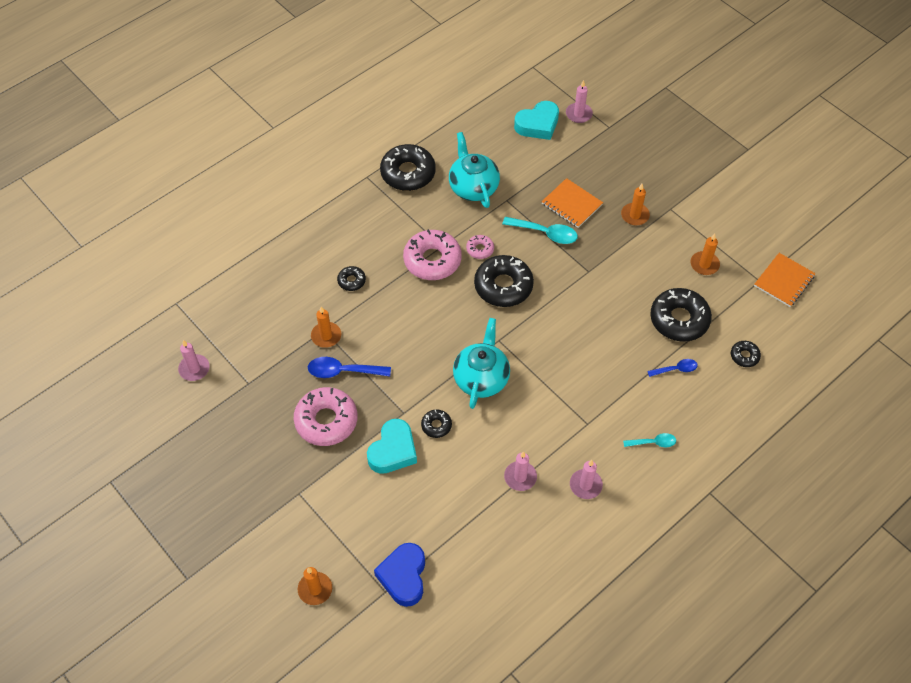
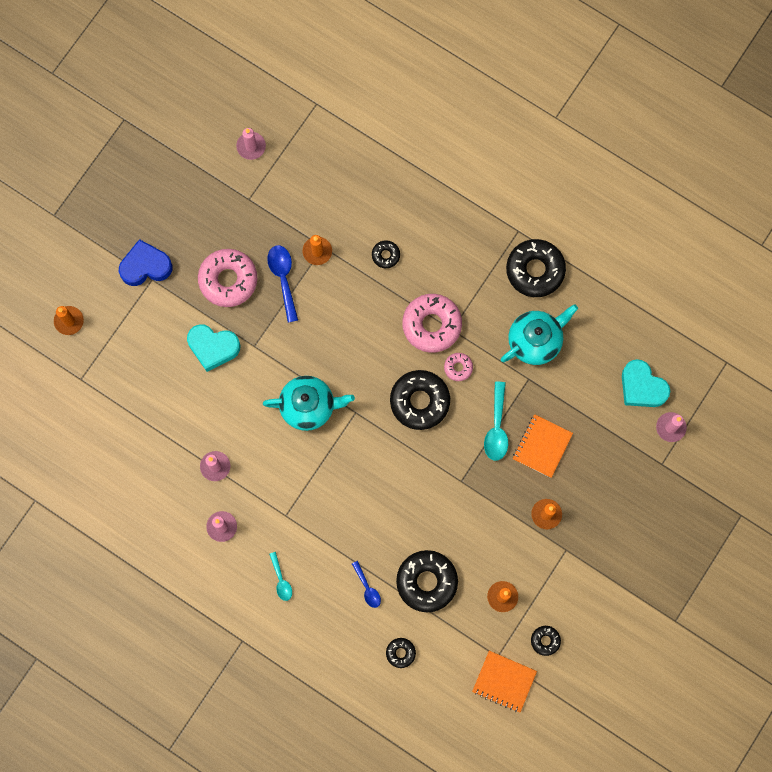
camera: 75 degrees right, 20 degrees up
(403, 576) = (97, 390): blue heart -> blue heart (145, 266)
(436, 425) = (248, 378): black donut -> black donut (545, 640)

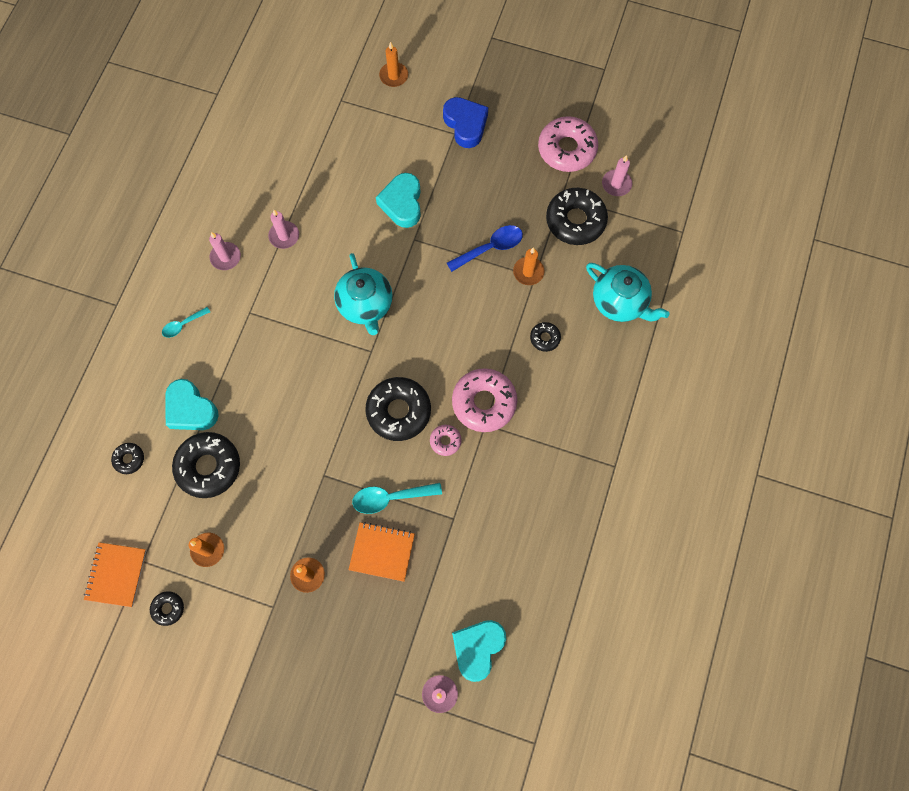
camera: 75 degrees right, 5 degrees down
(228, 280) = (474, 199): pink donut -> pink donut (567, 149)
(367, 588) = (191, 409): blue spoon -> turquoise heart
(535, 270) = (576, 495): black donut -> black donut (575, 220)
(535, 341) = (497, 515): turquoise teapot -> turquoise teapot (620, 302)

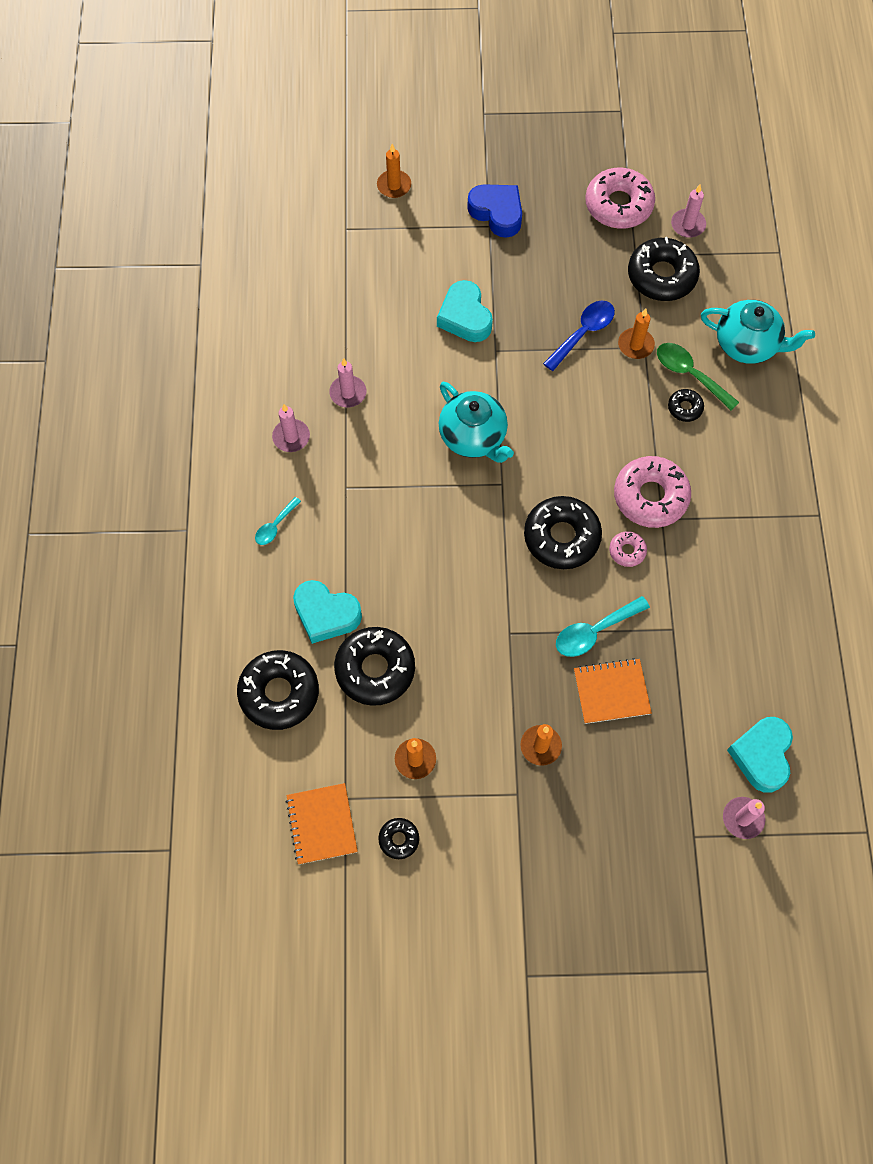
camera: 20 degrees left, 5 degrees down
(129, 459) = (279, 693): black donut -> black donut, size x2.07
(561, 311) = (689, 374): none -> green spoon

